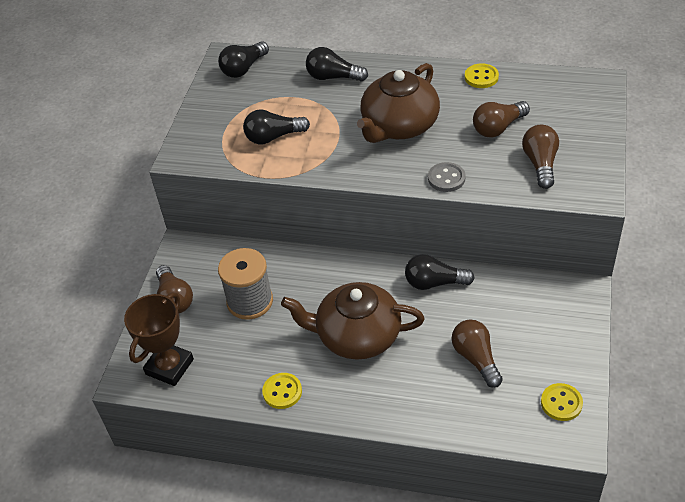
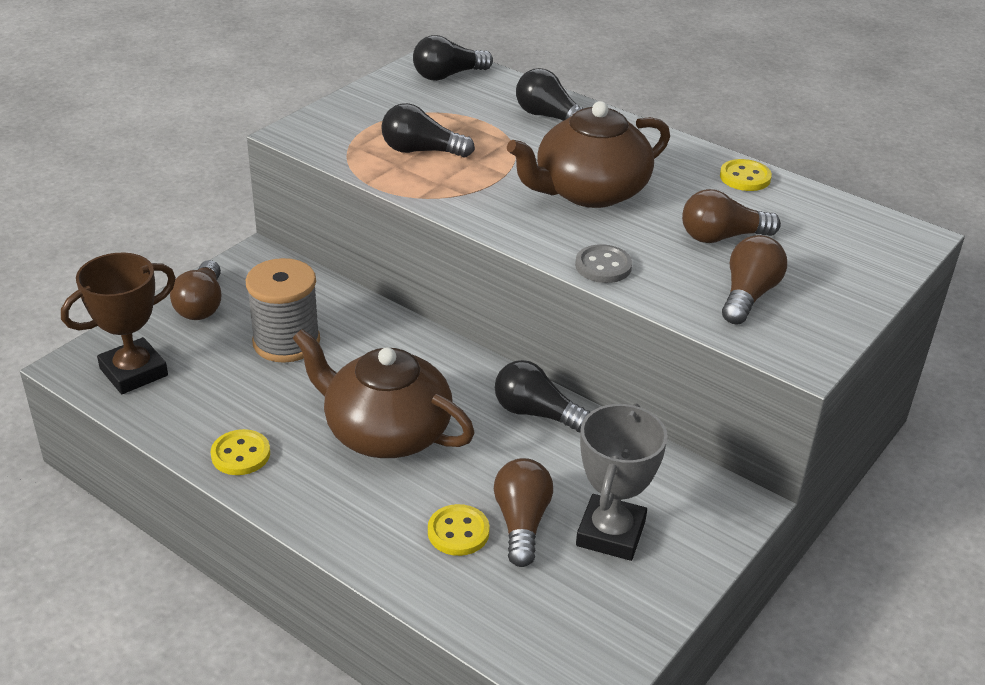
camera: 20 degrees right, 10 degrees down
(528, 342) = (610, 533): none -> grey trophy
(561, 403) = (600, 628): yellow button -> yellow button (458, 532)

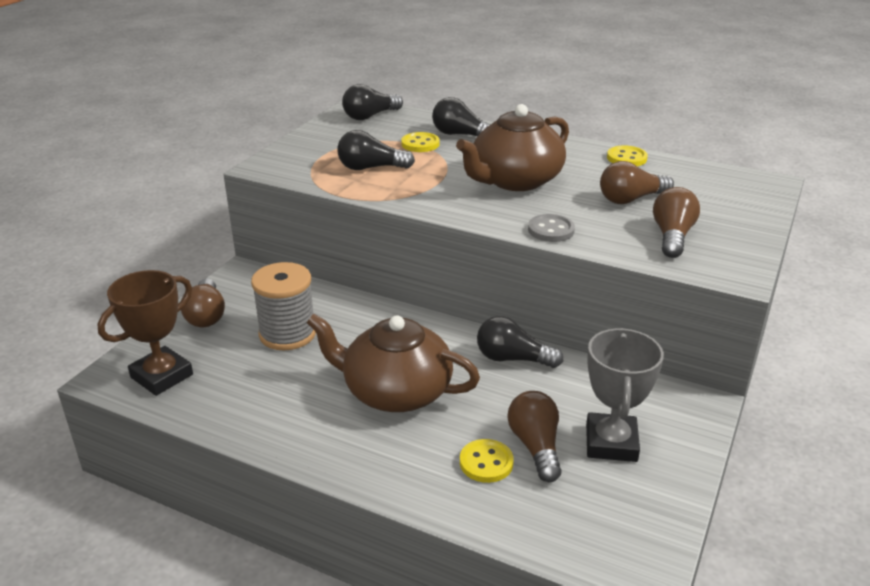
camera: 10 degrees left, 5 degrees down
(240, 454) = (277, 429): yellow button -> yellow button (420, 144)

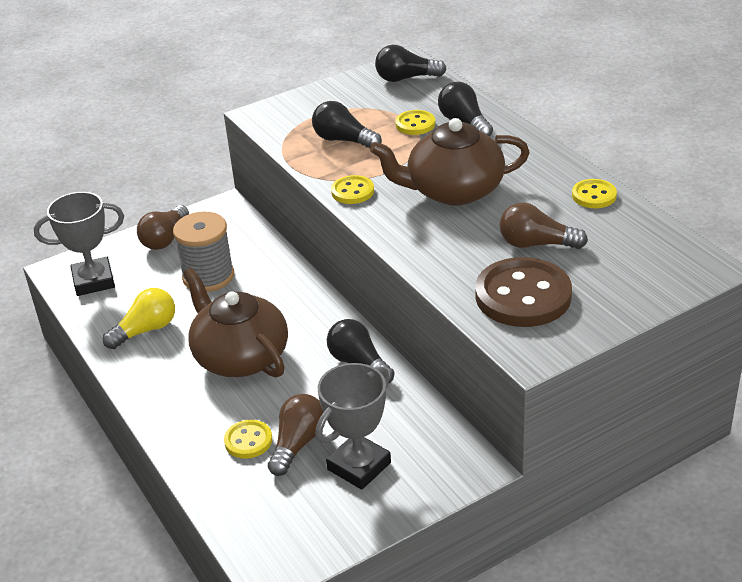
camera: 35 degrees right, 5 degrees up
(162, 376) = (93, 281): brown trophy -> grey trophy
(270, 402) = (146, 330): none -> yellow light bulb
(429, 202) = (352, 191): none -> yellow button
(551, 230) = (422, 254): grey button -> none
(672, 236) = (523, 296): brown light bulb -> brown button

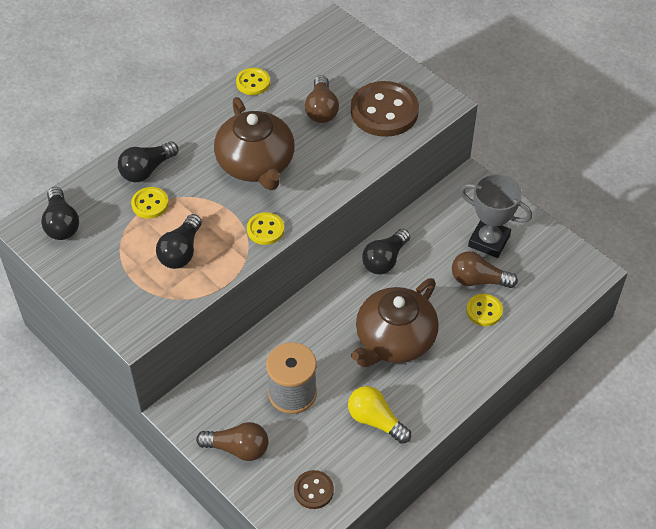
camera: 105 degrees left, 15 degrees up
(93, 281) = (313, 490): grey trophy -> brown button

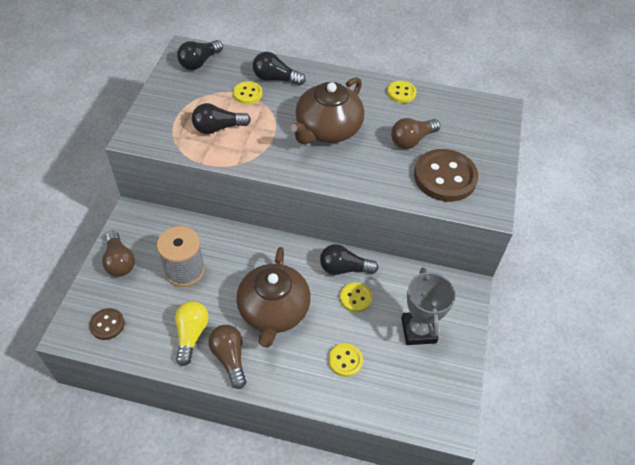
camera: 55 degrees right, 0 degrees up
(265, 230) = (271, 162): yellow button -> yellow button (355, 298)
(394, 340) = (273, 311): brown teapot -> brown teapot turned 90 degrees counterclockwise
(478, 280) = (373, 341): brown light bulb -> brown light bulb (230, 358)

